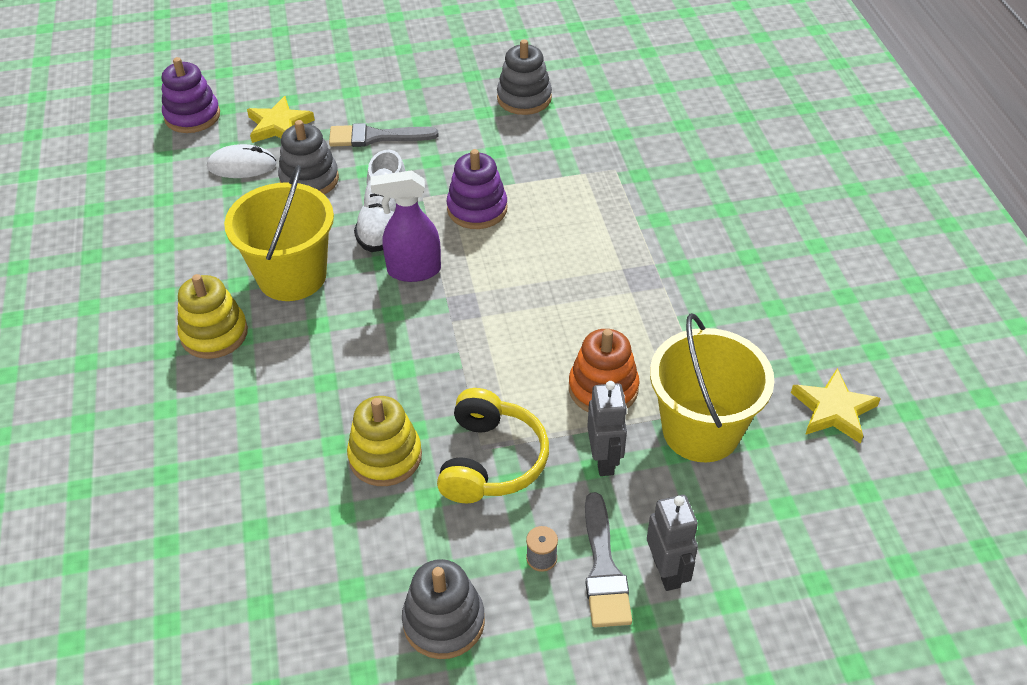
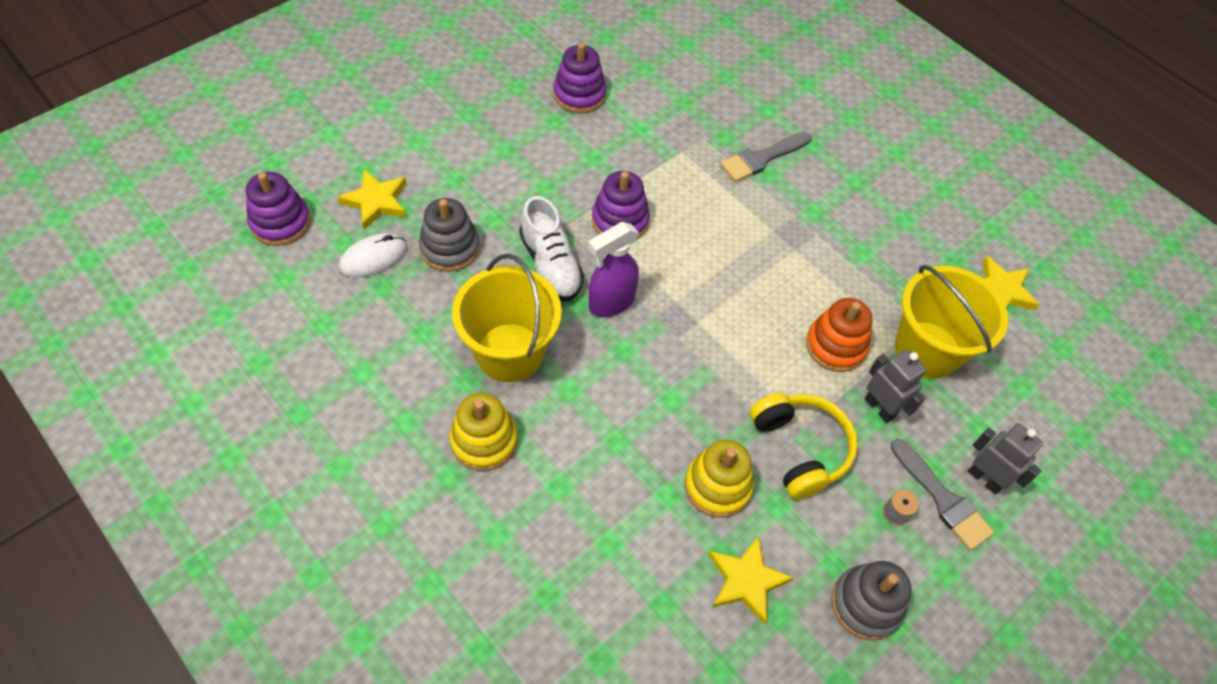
camera: 35 degrees left, 10 degrees up
(345, 545) = (746, 581): none -> yellow star
(376, 137) = (477, 181): grey brush -> grey brush (762, 158)
(524, 98) = (579, 95): grey stacking toy -> purple stacking toy

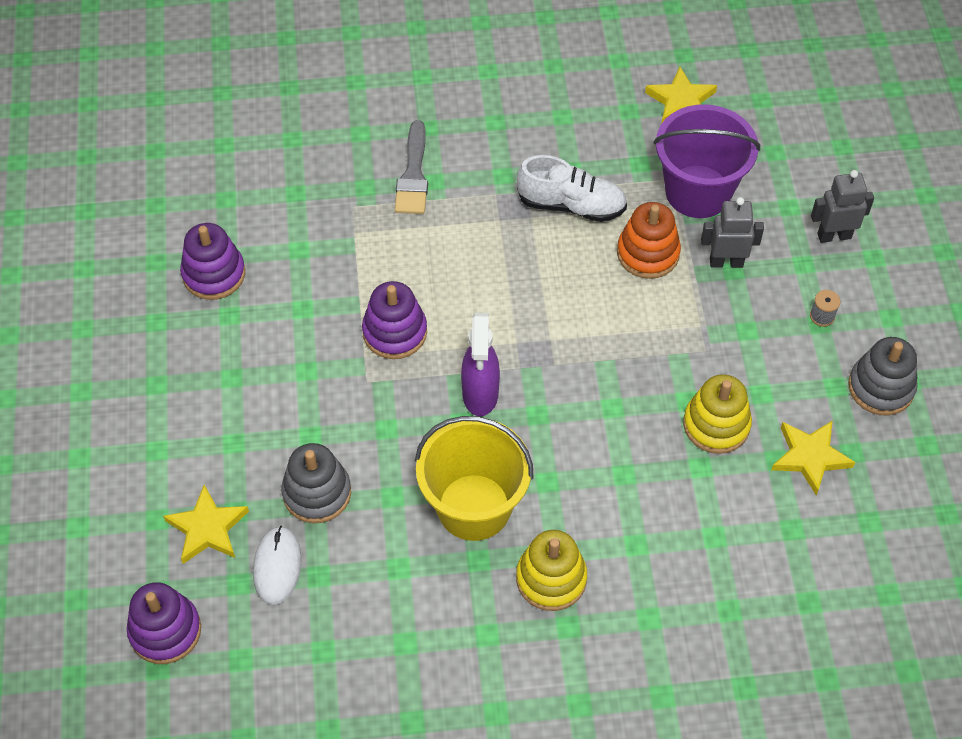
camera: 50 degrees left, 0 degrees up
(550, 265) = (402, 418): white shoe -> white shoe (571, 205)
(799, 449) = (723, 344): yellow headphones -> none
(927, 349) = (698, 192): yellow bucket -> purple bucket
(942, 499) = (831, 276): grey brush -> none

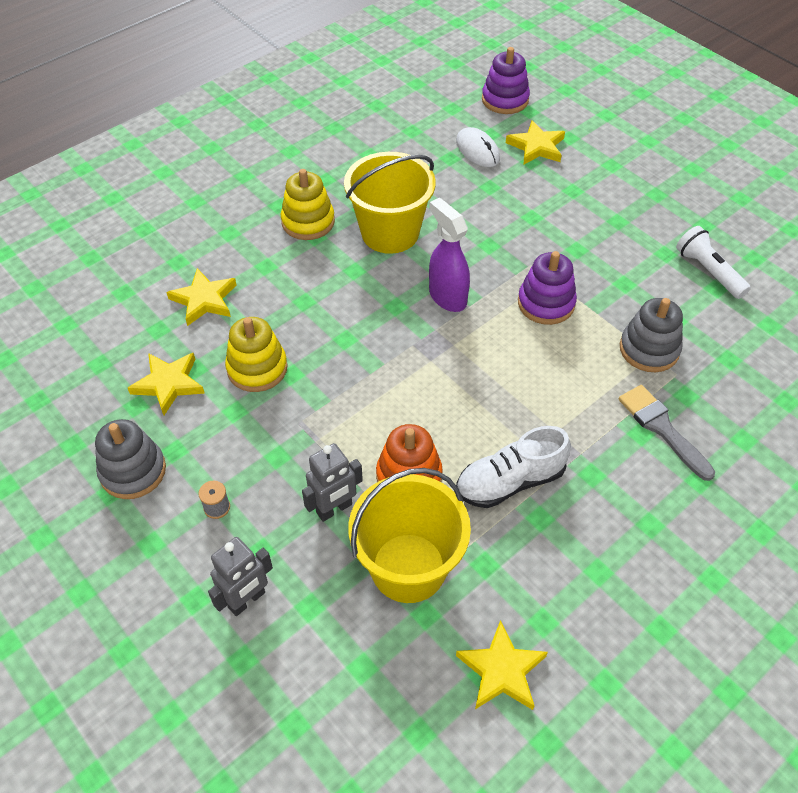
camera: 145 degrees right, 5 degrees down
(214, 274) = (708, 271): purple stacking toy -> white flashlight
(317, 493) = (494, 192): grey stacking toy -> grey stacking toy (649, 349)
(698, 192) = (408, 567): purple bucket -> yellow bucket
(726, 538) = (204, 300): none -> yellow star

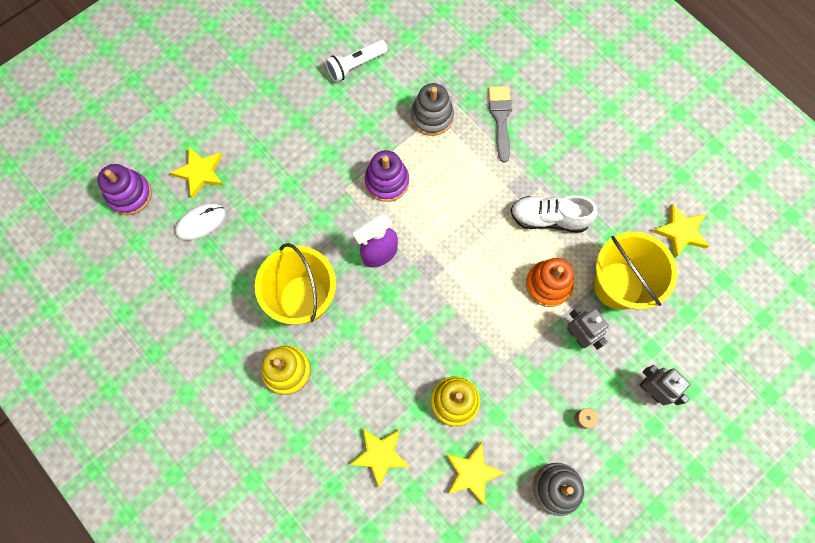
camera: 90 degrees left, 20 degrees up
(510, 482) = (549, 218): white shoe -> white shoe turned 120 degrees clockwise
(662, 428) = (501, 119): grey brush -> grey brush turned 120 degrees clockwise

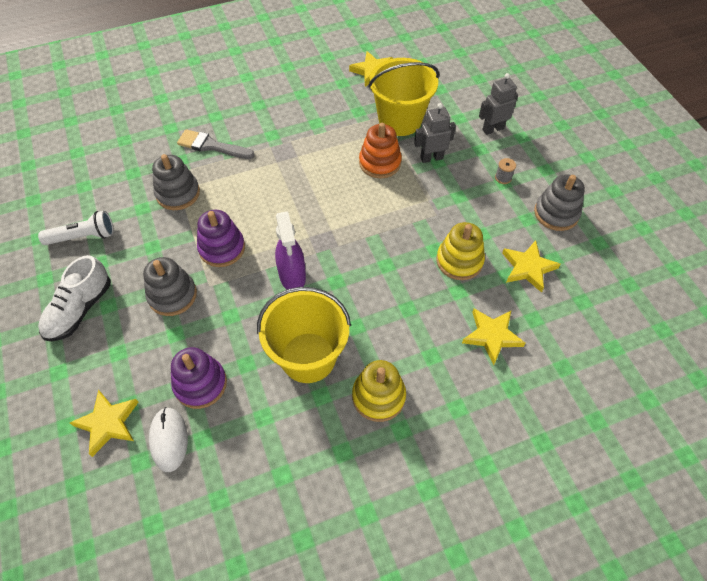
camera: 70 degrees left, 15 degrees down
(130, 194) = (86, 516): purple stacking toy -> purple stacking toy (200, 384)
(325, 164) = (172, 295): none -> grey stacking toy
(356, 65) = (83, 237): white flashlight -> white flashlight turned 90 degrees counterclockwise
(549, 218) = (321, 144): white shoe -> white shoe (79, 309)

